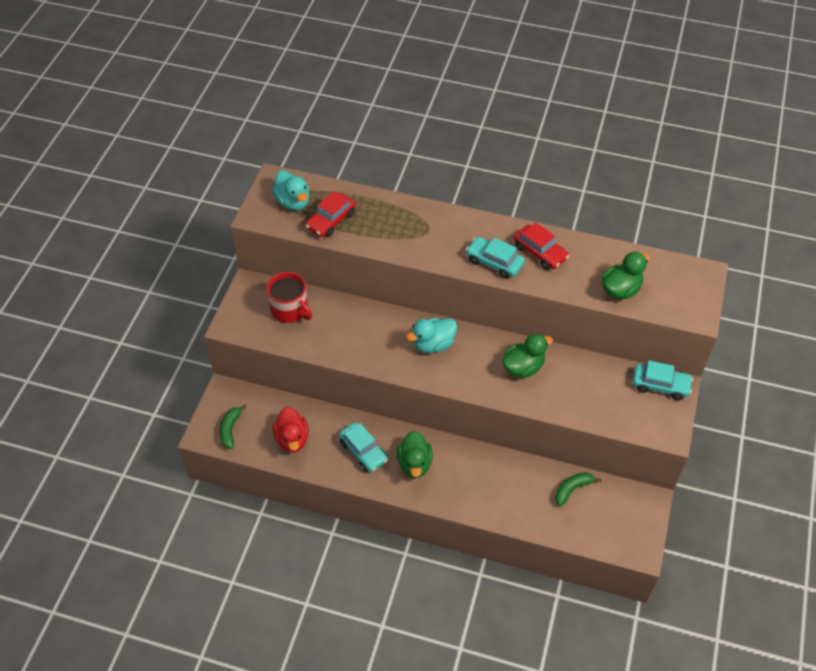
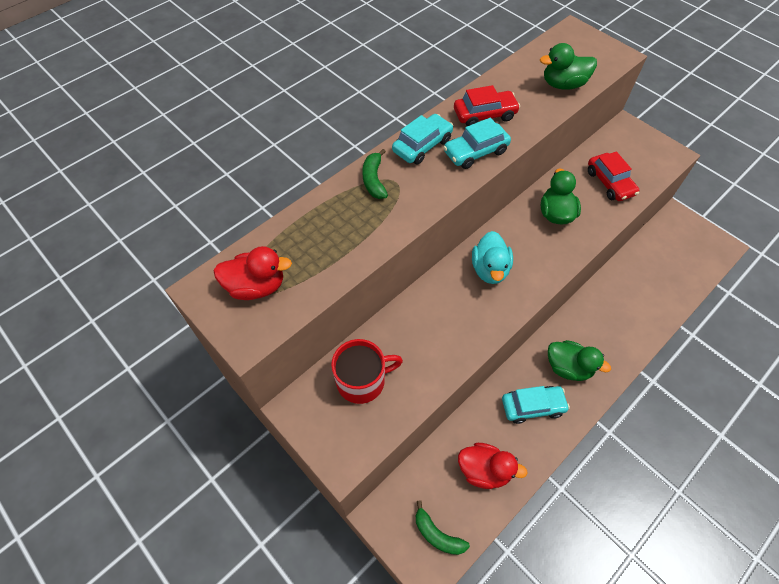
camera: 60 degrees left, 5 degrees up
(293, 202) = (256, 286): turquoise duck -> red duck
(331, 221) = (317, 262): red car -> red car (610, 183)
(572, 489) = (646, 260): green banana -> green banana (374, 180)
(620, 289) = (563, 84): green duck -> green duck turned 90 degrees counterclockwise
(660, 385) = (621, 135): turquoise car -> turquoise car (422, 145)

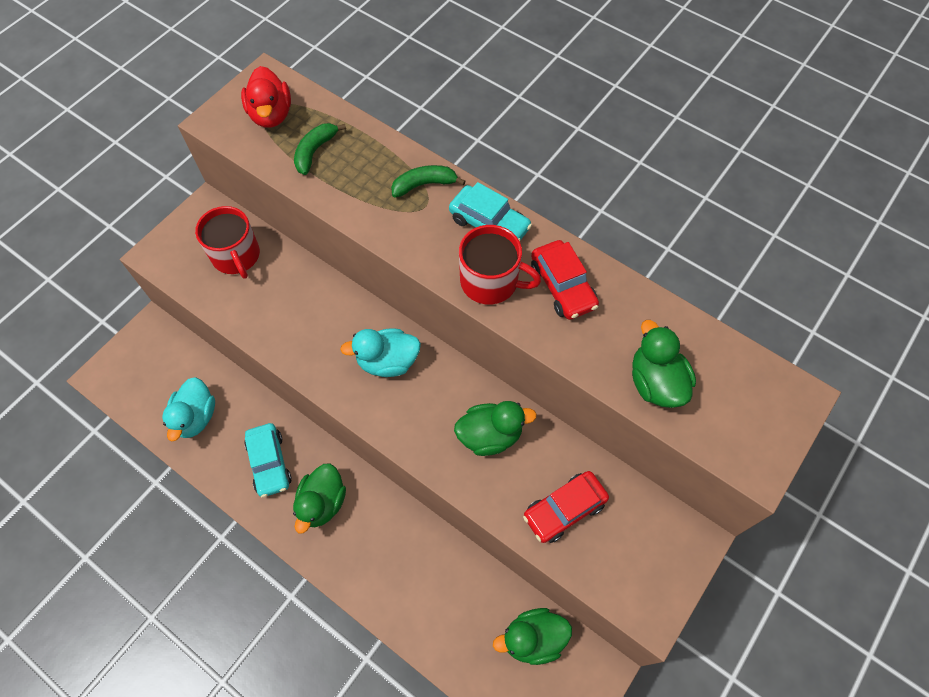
camera: 80 degrees right, 5 degrees up
(437, 534) = (133, 380): green banana -> green banana (315, 151)
(475, 152) = (491, 281): turquoise car -> red mug
(484, 470) = (196, 417): red duck -> turquoise duck
(661, 247) = (533, 638): none -> green duck

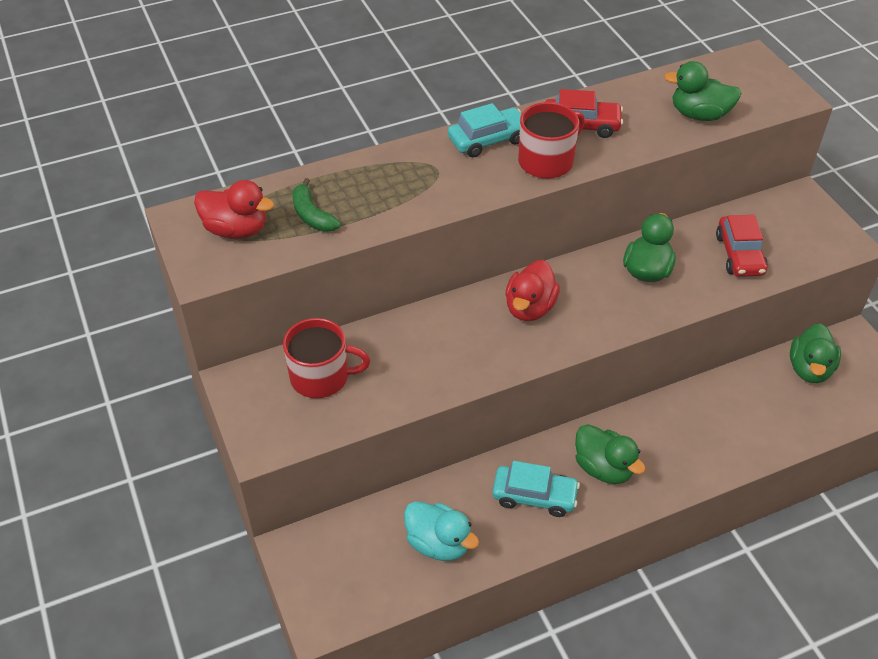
camera: 60 degrees left, 15 degrees down
(387, 361) = (529, 308): turquoise duck -> red duck
(424, 185) = (414, 161): green banana -> none

